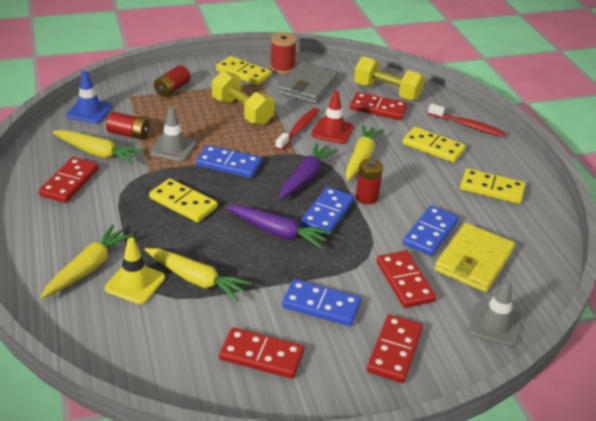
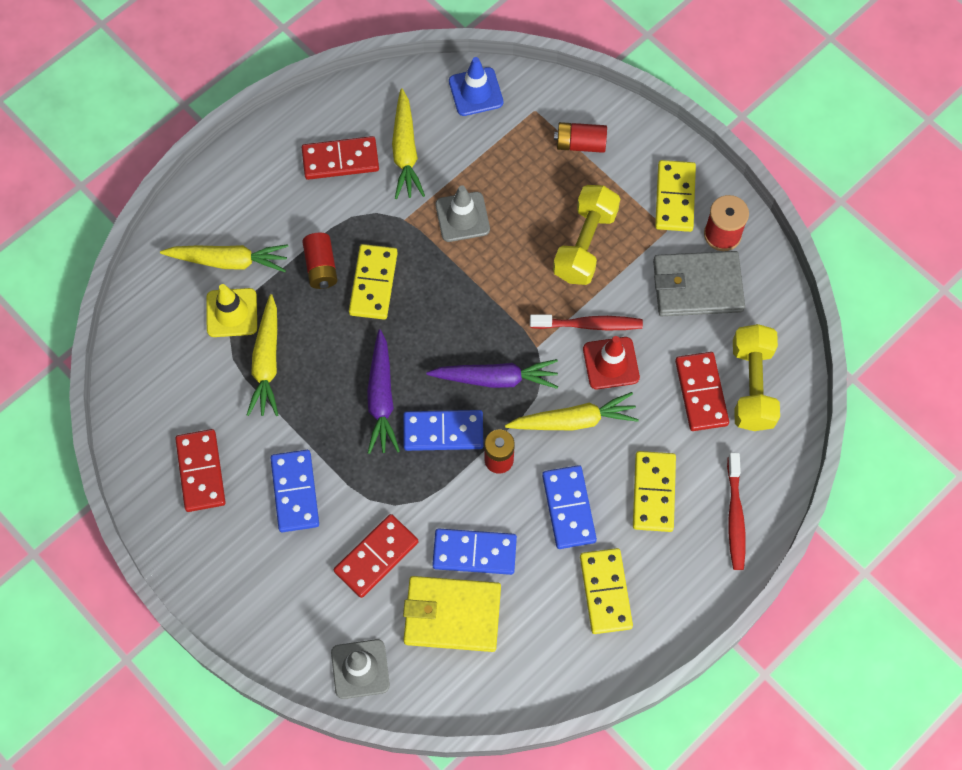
camera: 65 degrees right, 30 degrees up
(129, 134) = (459, 158): red battery -> red battery (321, 267)
(228, 164) = (469, 288): blue domino -> blue domino (568, 508)
(395, 350) = (270, 586): red domino -> none

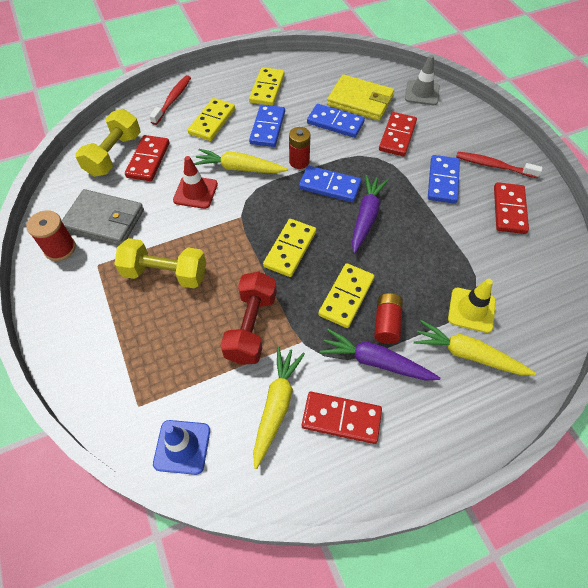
camera: 160 degrees left, 10 degrees down
(267, 362) = (448, 265): yellow carrot -> none
(376, 557) = (397, 136): red domino -> red domino turned 45 degrees counterclockwise
(462, 217) = (251, 327): grey traffic cone -> red dumbbell
(495, 378) = (279, 206): purple carrot -> purple carrot (376, 361)
(580, 144) = (118, 358): red battery -> none
(585, 244) = (165, 273): yellow dumbbell -> yellow dumbbell turned 60 degrees clockwise
(589, 325) = (196, 219): red toothbrush -> red toothbrush (493, 166)
(675, 198) = (73, 286): yellow domino -> yellow domino (290, 249)

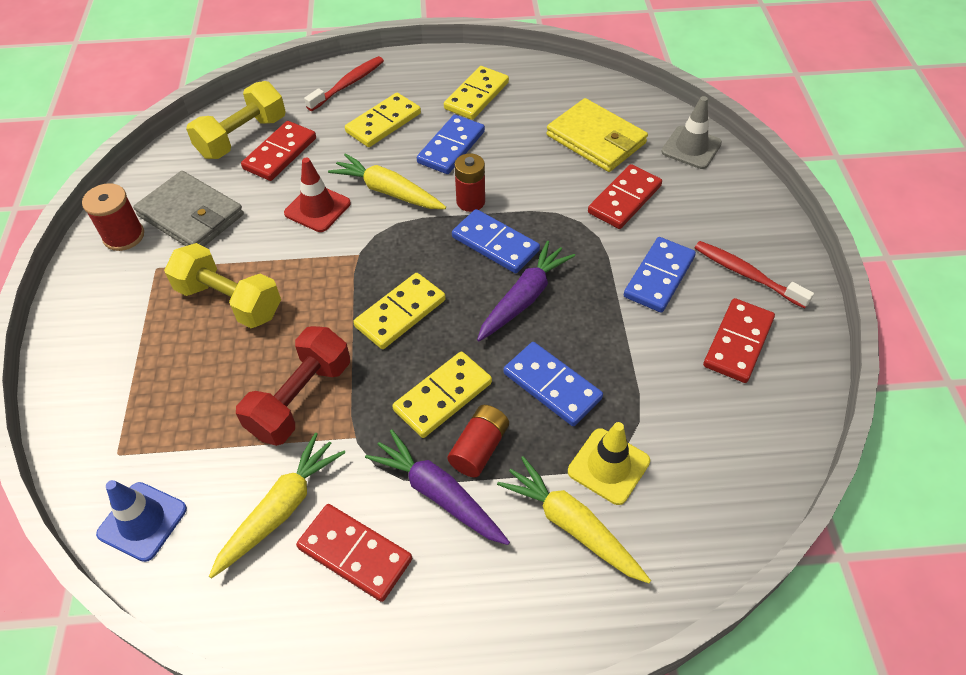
camera: 20 degrees right, 5 degrees down
(335, 123) = (546, 161): blue domino -> blue domino (552, 386)

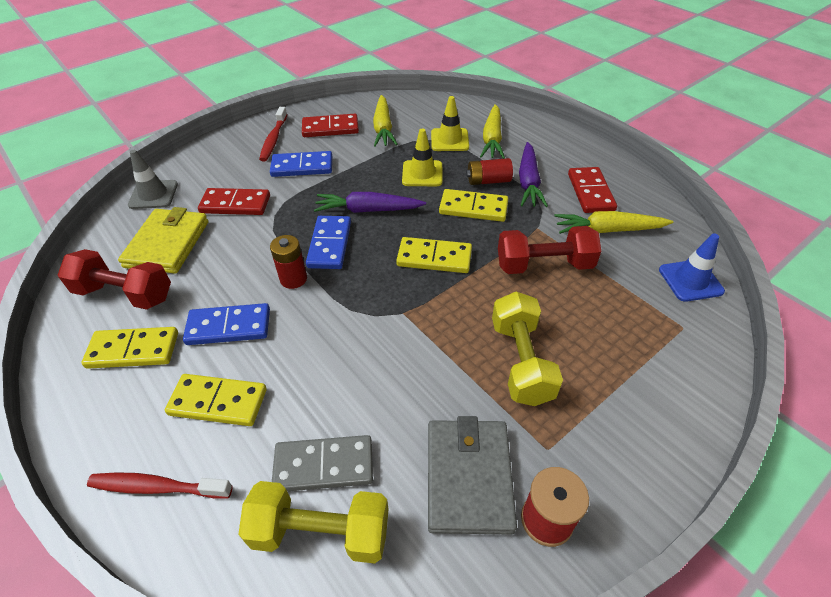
camera: 125 degrees left, 5 degrees down
(280, 154) = (324, 465): red domino -> grey domino
(317, 208) = (376, 374): red traffic cone -> none
(388, 191) = (318, 337): yellow carrot -> yellow carrot (383, 128)
(547, 103) = (124, 294): none -> red dumbbell
(552, 386) = (422, 174): blue domino -> yellow traffic cone

